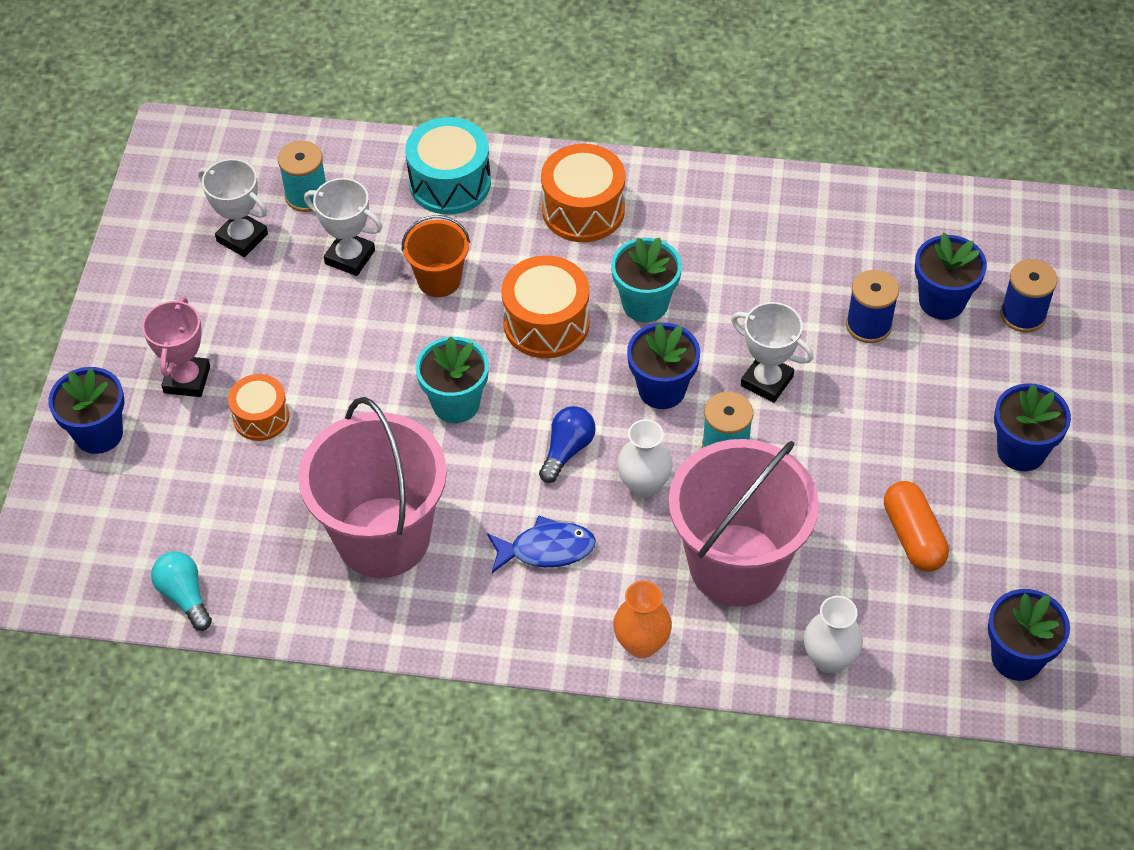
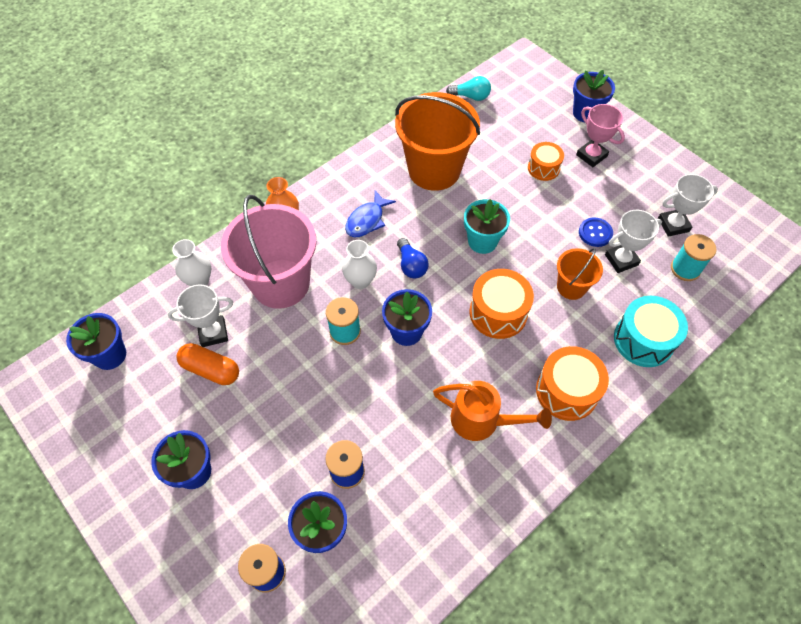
camera: 130 degrees right, 5 degrees up
(329, 303) = (595, 233): none -> blue button
(383, 537) = (434, 170): pink bucket -> orange bucket
(645, 304) = (469, 368): turquoise flower pot -> none
(692, 256) = (482, 421): none -> orange watering can
(766, 381) = (363, 384): white trophy -> white trophy (213, 333)

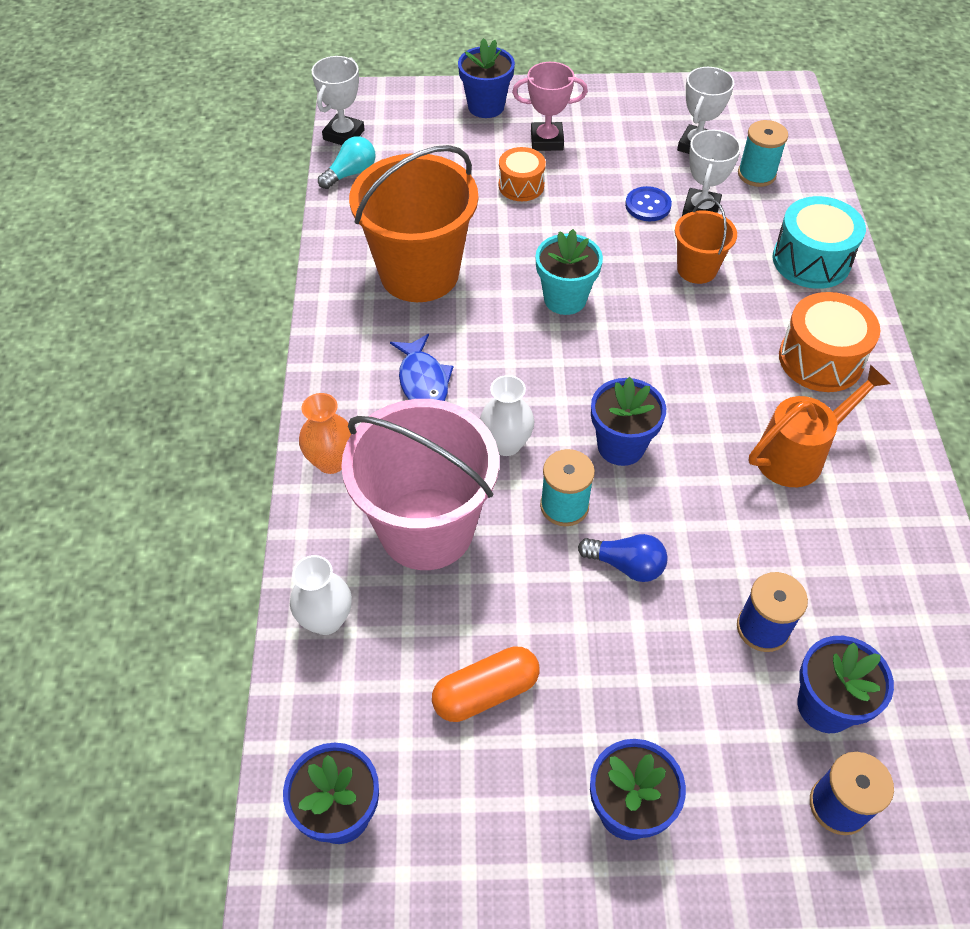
camera: 50 degrees left, 5 degrees down
(213, 333) = (429, 654): white trophy -> white trophy (344, 135)
(411, 265) = (532, 382): blue light bulb -> blue light bulb (626, 565)
(498, 313) = (672, 349): orange drum -> none

